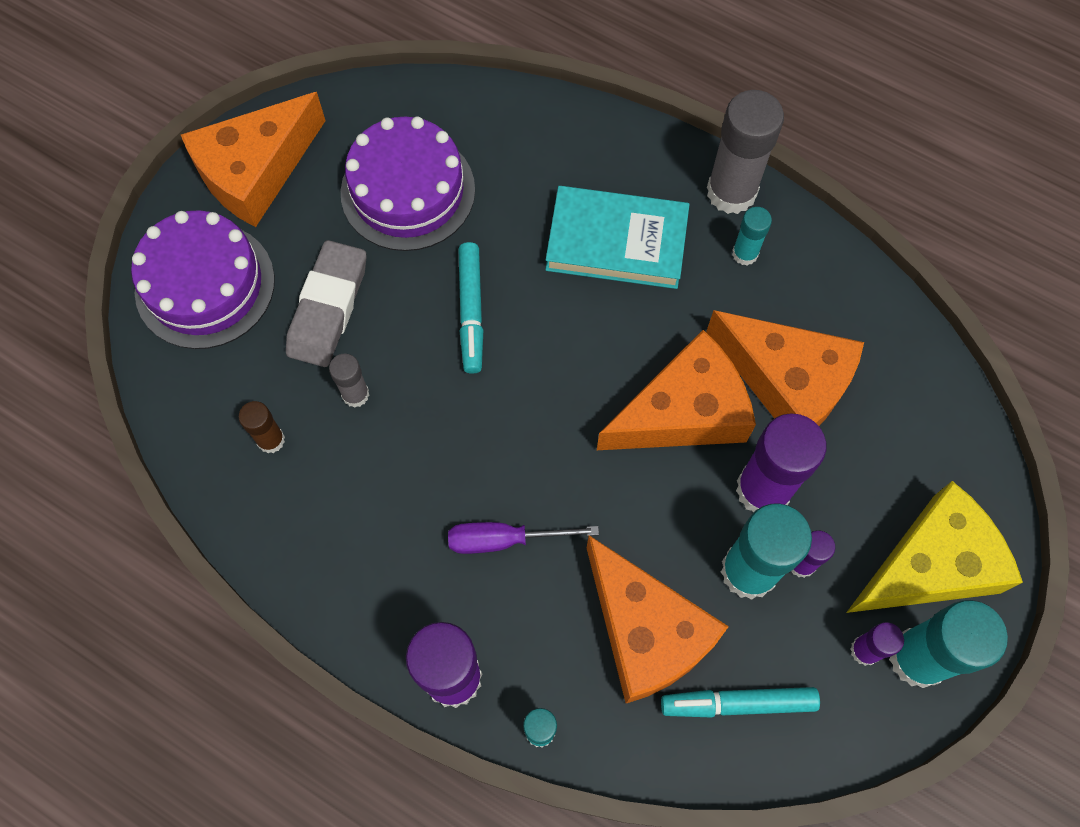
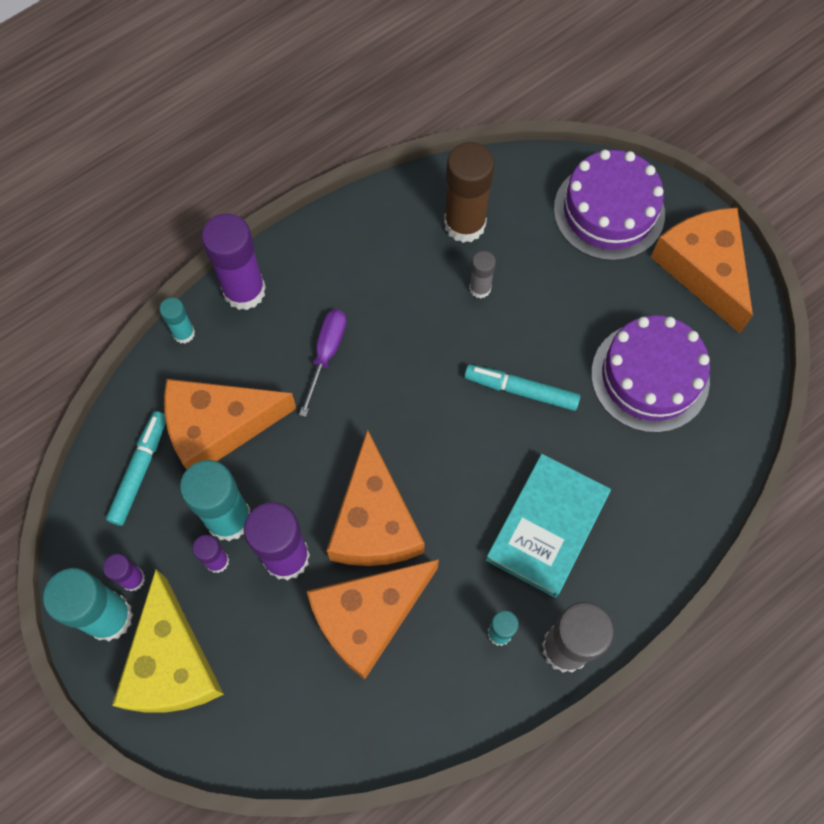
camera: 110 degrees right, 0 degrees up
(271, 440) = (464, 224): brown glue stick -> brown glue stick, size x1.95
(328, 308) = (560, 289): grey eraser -> none

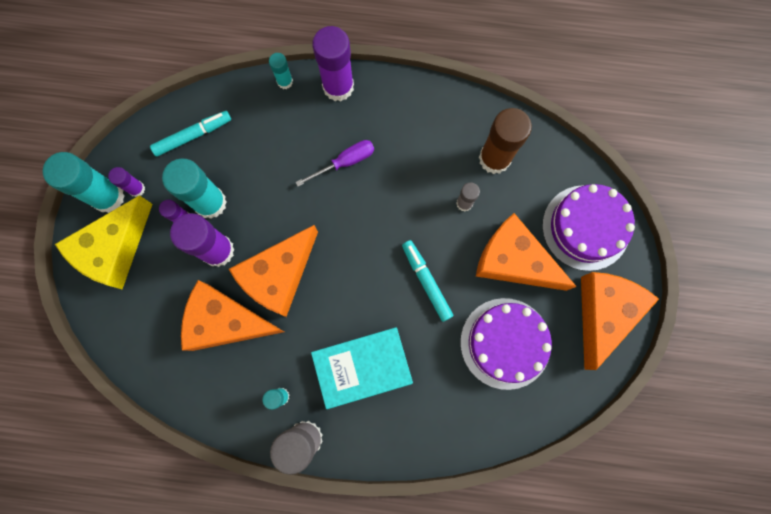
camera: 45 degrees right, 10 degrees up
(218, 427) = (252, 149): orange cheese -> orange cheese (513, 261)

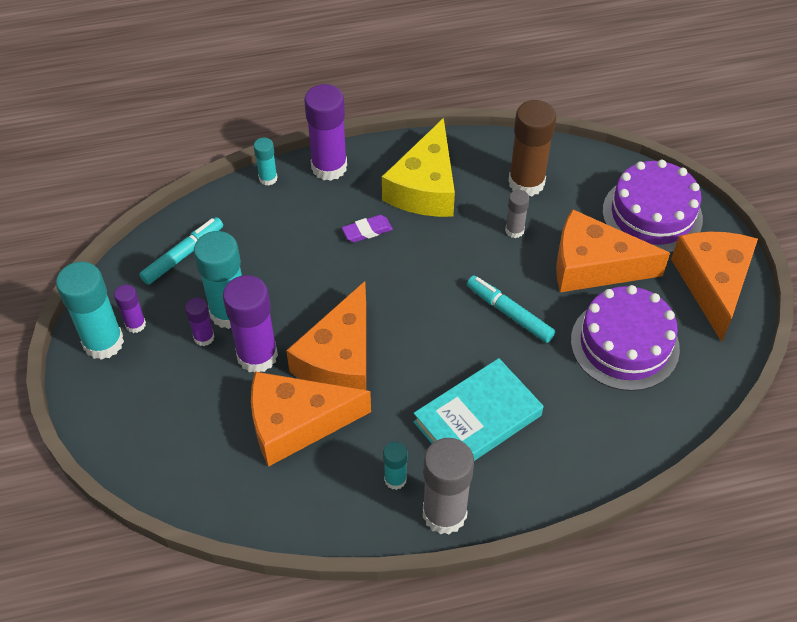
camera: 20 degrees left, 25 degrees down
(114, 249) = (130, 392): yellow cheese -> yellow cheese (425, 187)
(345, 162) = (367, 231): purple screwdriver -> purple eraser

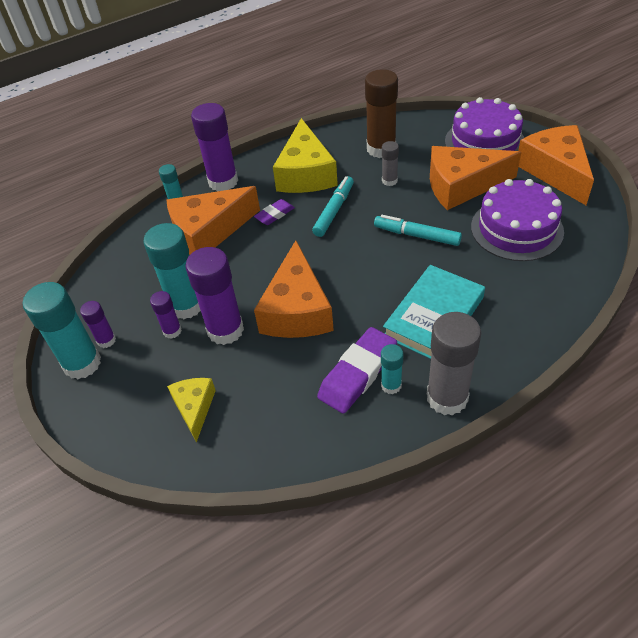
camera: 15 degrees left, 5 degrees down
(183, 255) = (128, 276): turquoise marker -> turquoise marker (334, 211)
(193, 432) = (194, 408): none -> yellow cheese
(296, 424) = (284, 371): orange cheese -> orange cheese (209, 232)
(368, 454) = (358, 373): none -> purple eraser

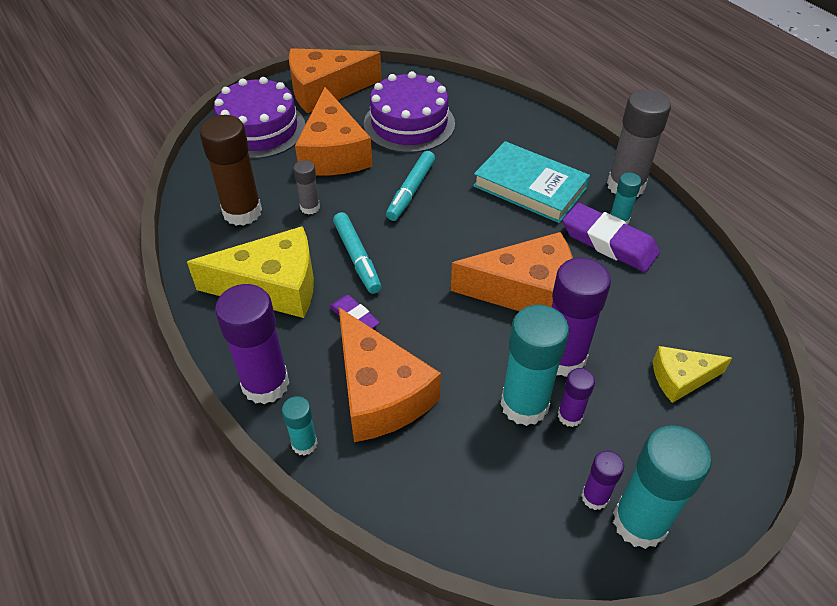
camera: 95 degrees left, 0 degrees up
(334, 211) = (357, 258): turquoise marker -> turquoise marker turned 135 degrees counterclockwise

